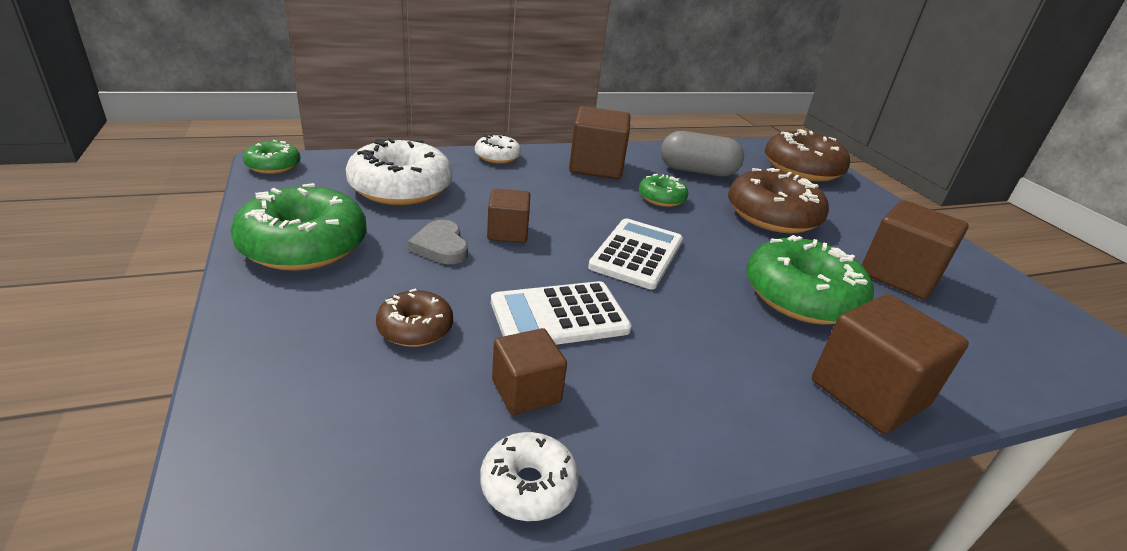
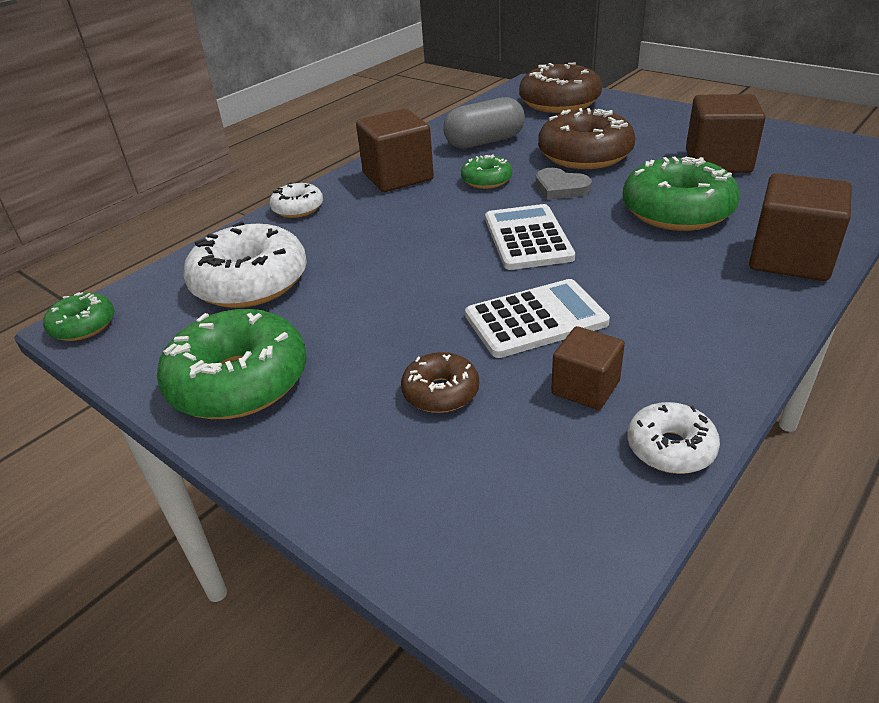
camera: 25 degrees left, 5 degrees up
(441, 246) = (364, 315): grey heart -> grey heart (560, 188)
(507, 232) = (403, 273): brown cube -> none
(559, 316) = (535, 319): white calculator -> white calculator turned 150 degrees counterclockwise

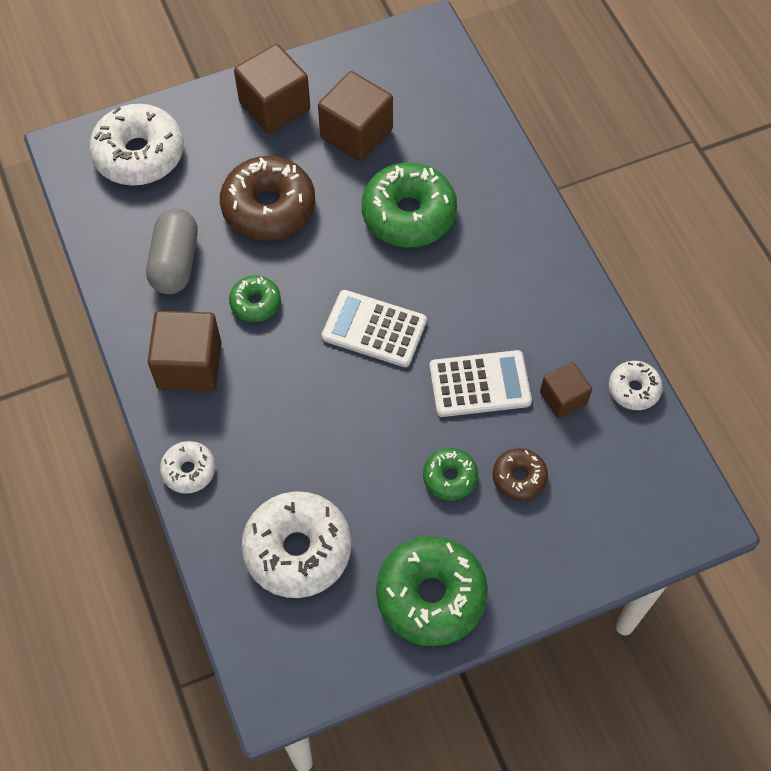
camera: 65 degrees left, 25 degrees up
(83, 326) = (277, 695): green donut -> green donut (450, 477)
(535, 319) = (479, 384): white calculator -> white calculator turned 75 degrees clockwise
(559, 103) = (139, 154): brown donut -> white donut
(560, 188) = (313, 261): grey heart -> none
(790, 258) = (513, 200): brown cube -> brown cube (274, 106)

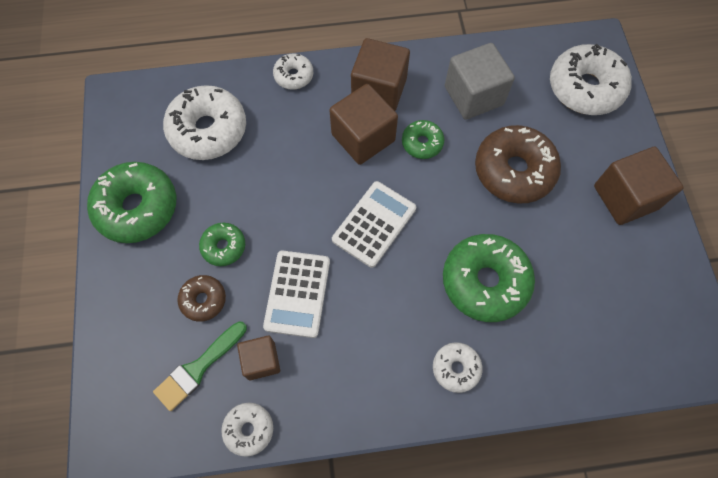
camera: 105 degrees right, 5 degrees up
(175, 262) = (473, 96): grey capsule -> grey cube
(356, 133) = (585, 259): brown cube -> brown cube (363, 137)
(507, 224) = (456, 368): none -> white donut
(593, 457) = (198, 368): none -> green brush

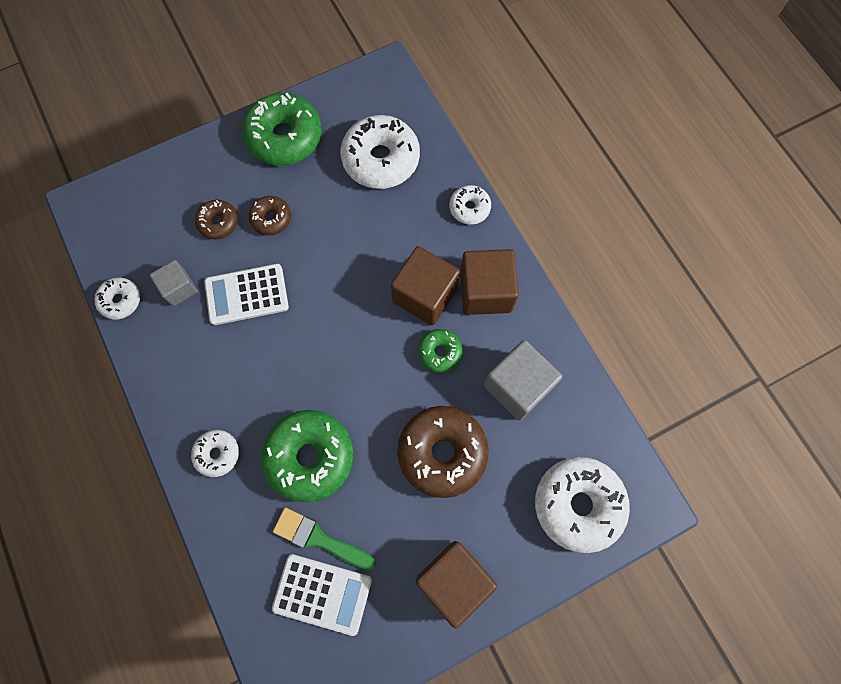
camera: 70 degrees right, 5 degrees up
(198, 368) = (160, 243): green brush -> green brush (319, 538)
(224, 247) = (271, 219): green donut -> brown donut
(261, 361) = (179, 288): brown cube -> grey cube
(374, 224) = (336, 336): white calculator -> white calculator (322, 593)

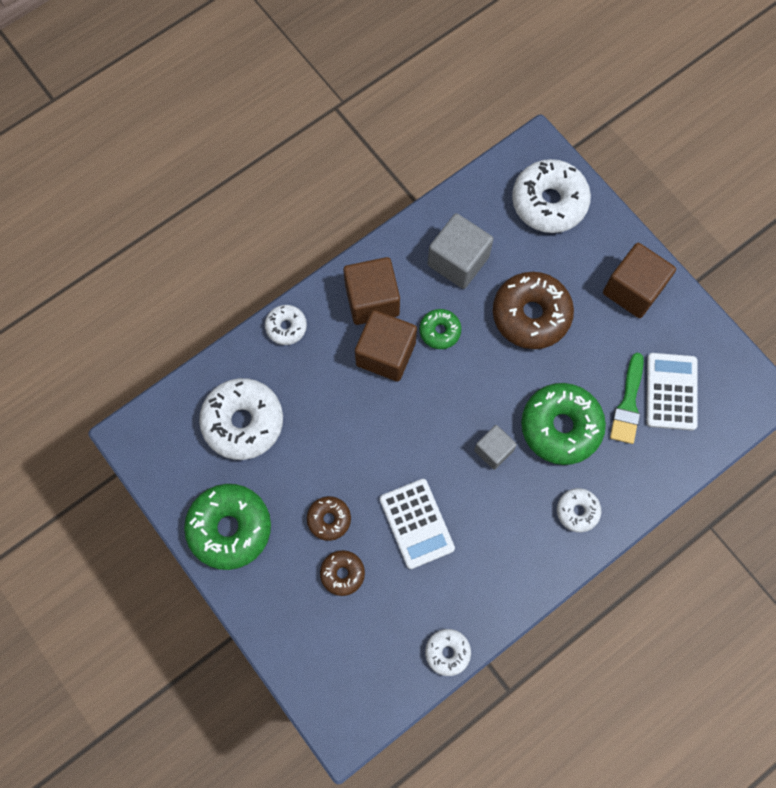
camera: 100 degrees left, 0 degrees up
(179, 288) = (423, 594): grey cube -> grey cube (493, 450)

